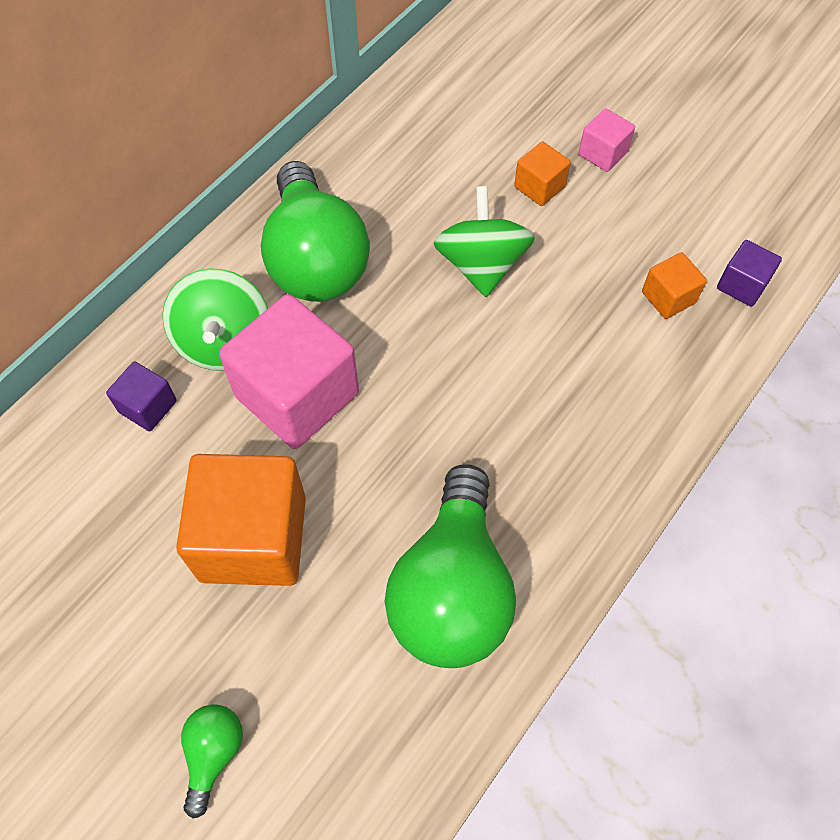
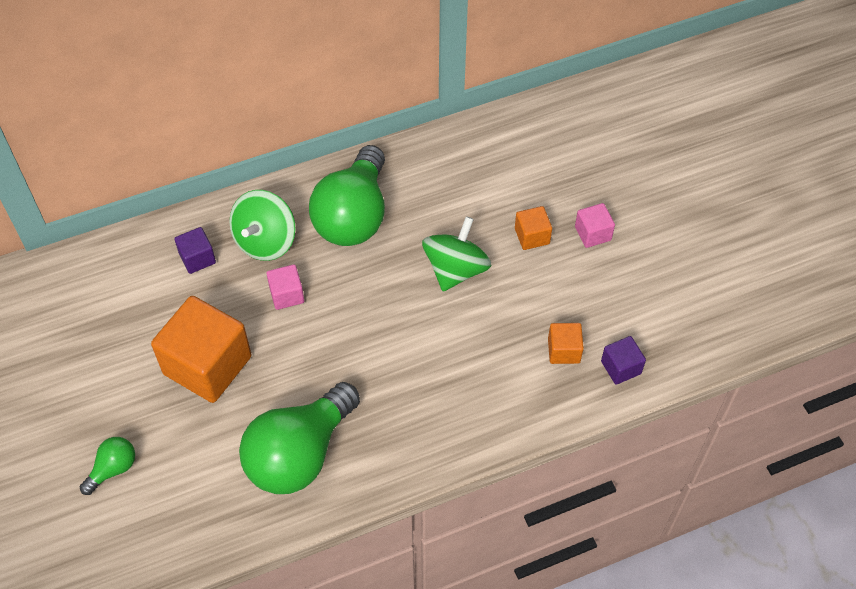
camera: 30 degrees right, 5 degrees down
(297, 395) = (287, 295): pink cube -> pink cube, size x0.47

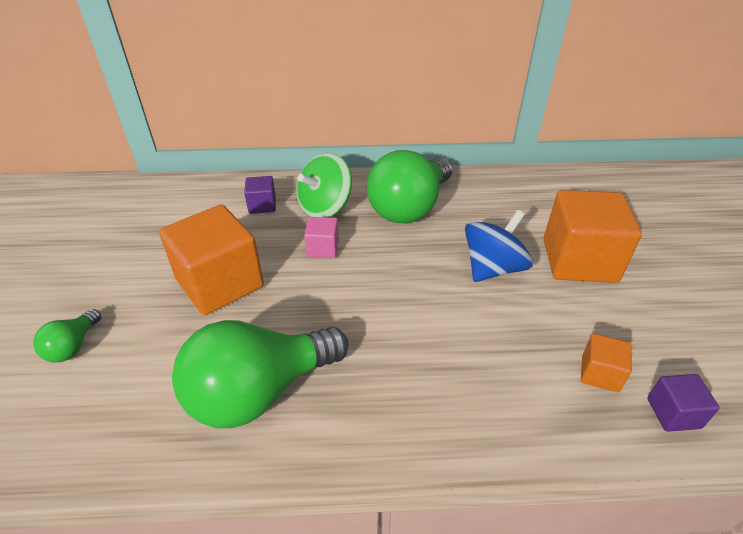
camera: 20 degrees right, 15 degrees down
(113, 469) = (73, 346): green light bulb -> green light bulb turned 135 degrees clockwise
(455, 269) = (493, 268): green spinning top -> blue spinning top
(532, 236) = (579, 260): orange cube -> orange cube, size x2.13
(593, 233) = (646, 273): pink cube -> none

